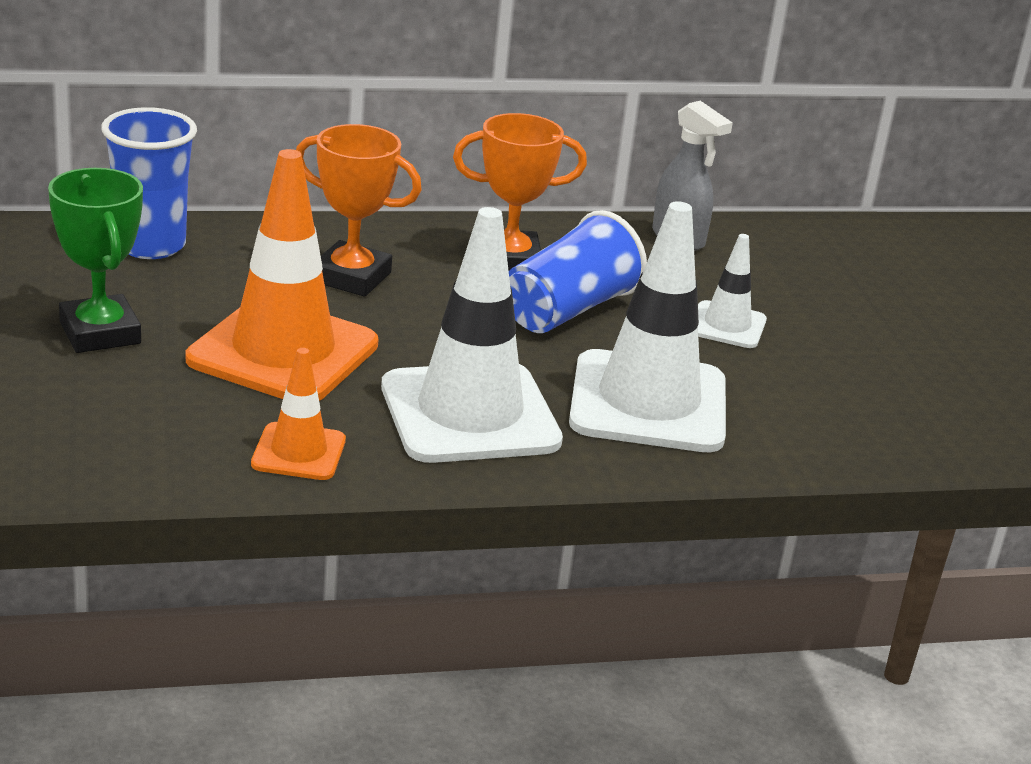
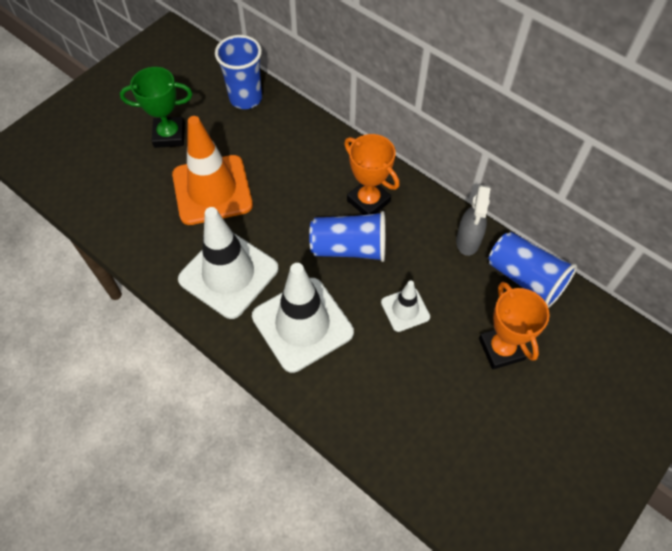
camera: 55 degrees right, 30 degrees up
(100, 333) = (169, 135): green trophy -> green trophy turned 60 degrees clockwise
(298, 452) = (148, 245): orange traffic cone -> none
(351, 277) = (292, 166): orange trophy -> orange trophy (501, 349)
(786, 238) = (525, 278): none -> blue cup

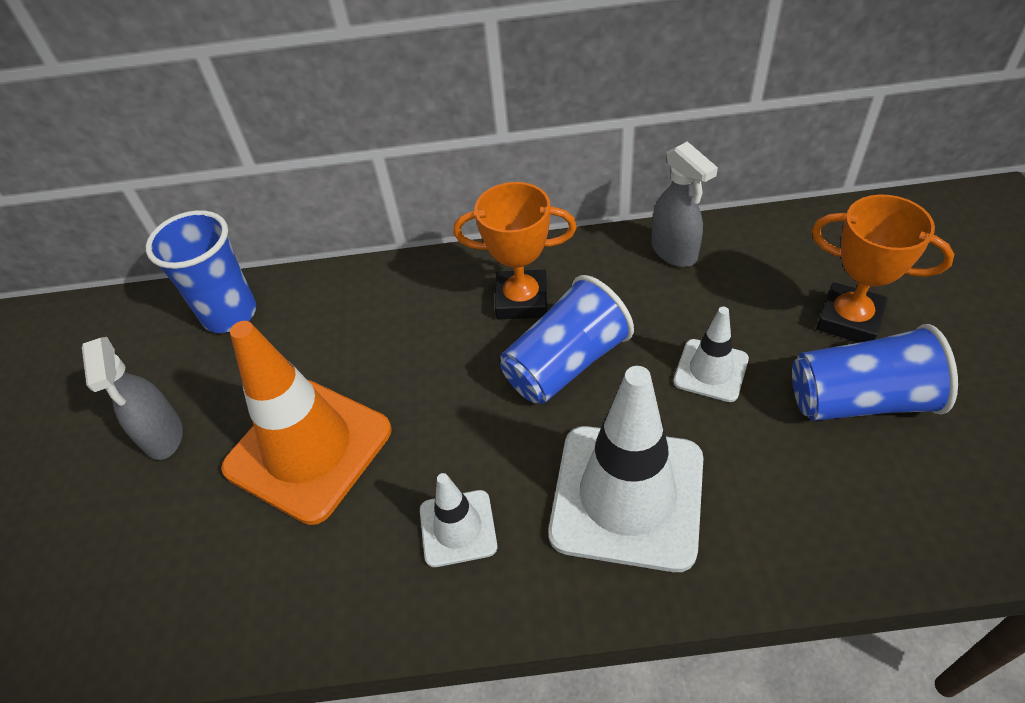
camera: 40 degrees left, 10 degrees down
(169, 135) = (163, 436): green trophy -> grey spray bottle
(228, 274) = (458, 528): white traffic cone -> white traffic cone, size x0.50
(525, 278) = (772, 238): blue cup -> blue cup (860, 400)

